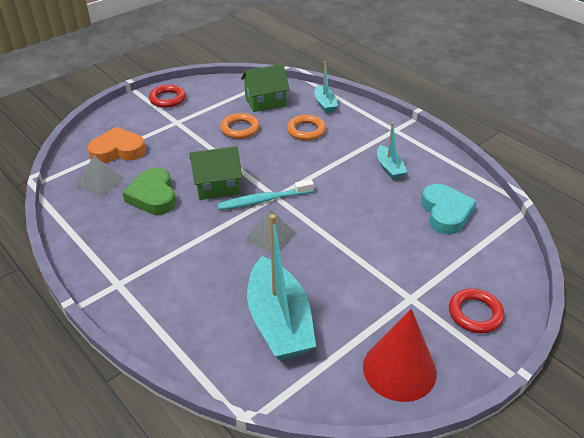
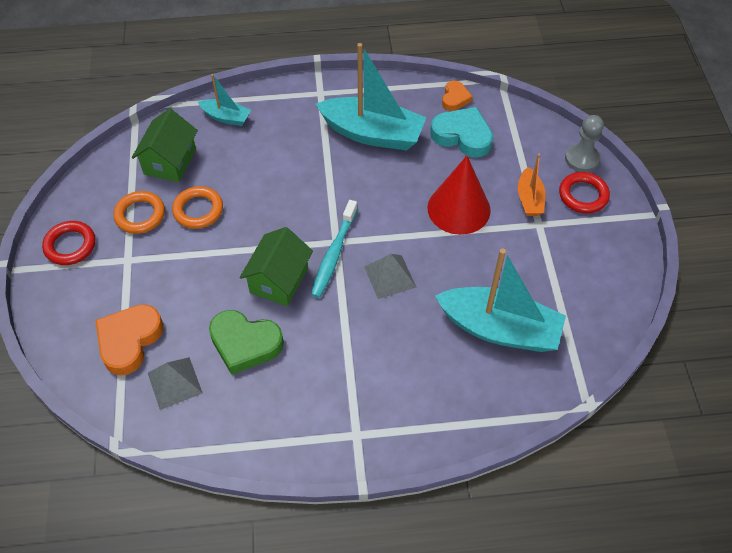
camera: 55 degrees left, 15 degrees up
(306, 130) = (256, 158): orange ring -> orange ring (140, 215)
(389, 168) = (372, 133): turquoise boat -> turquoise boat, size x1.98
(399, 369) = (602, 278): red cone -> red cone (458, 209)
(429, 280) = (529, 199): none -> orange boat
(476, 192) = (455, 98): none -> orange heart
(514, 294) = (582, 159): none -> grey pawn

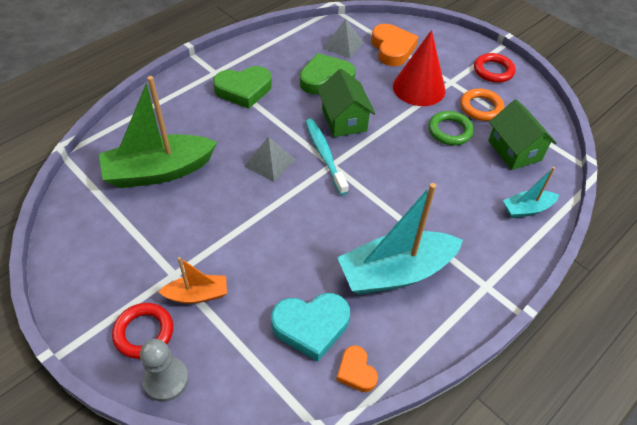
camera: 140 degrees right, 5 degrees down
(198, 210) = (450, 131): orange ring -> green ring
(345, 384) = (243, 90): none -> green heart
(458, 209) = (257, 246): red cone -> red cone (419, 88)
(499, 329) = (159, 171): turquoise boat -> green boat
(529, 199) = (197, 295): orange boat -> orange boat turned 120 degrees clockwise

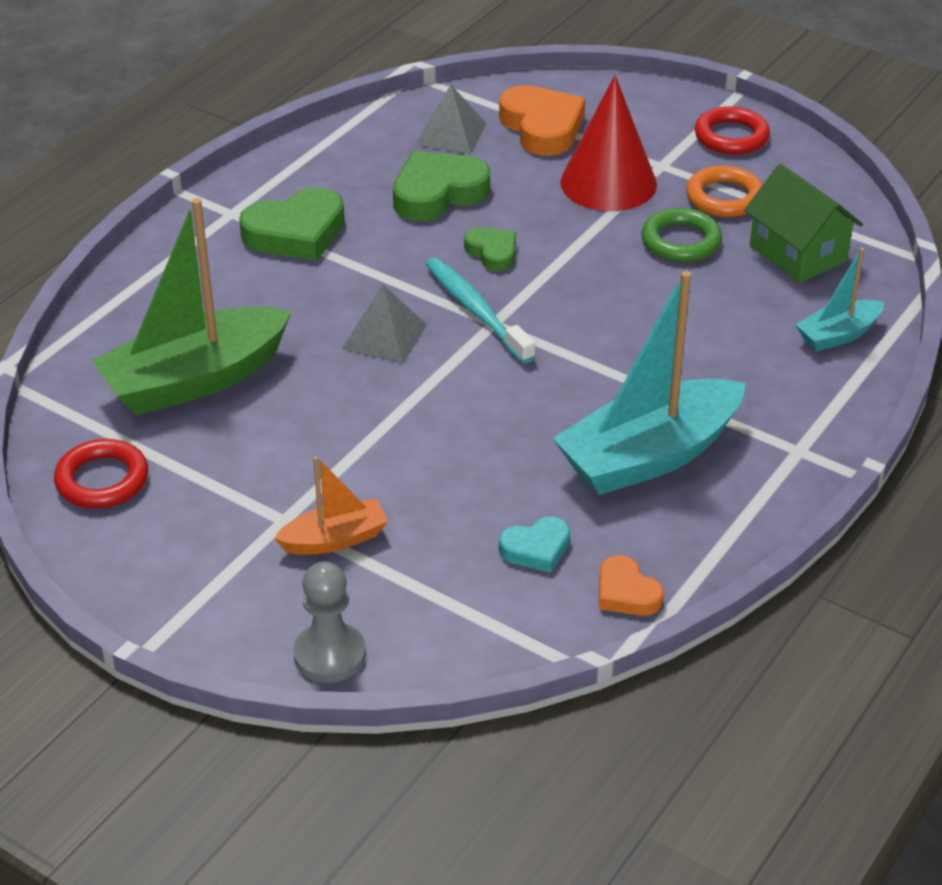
camera: 10 degrees left, 10 degrees down
(144, 332) = (267, 603): red ring -> red ring (102, 480)
(311, 326) = (536, 549): turquoise heart -> turquoise heart, size x0.57
(344, 120) = (492, 252): green house -> green heart

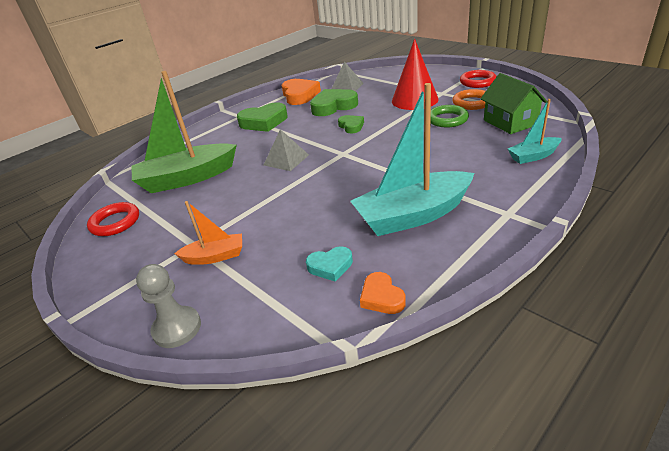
camera: 15 degrees right, 5 degrees down
(476, 311) = (335, 149): turquoise toothbrush -> none
(542, 127) = (388, 83): orange heart -> orange heart (300, 95)

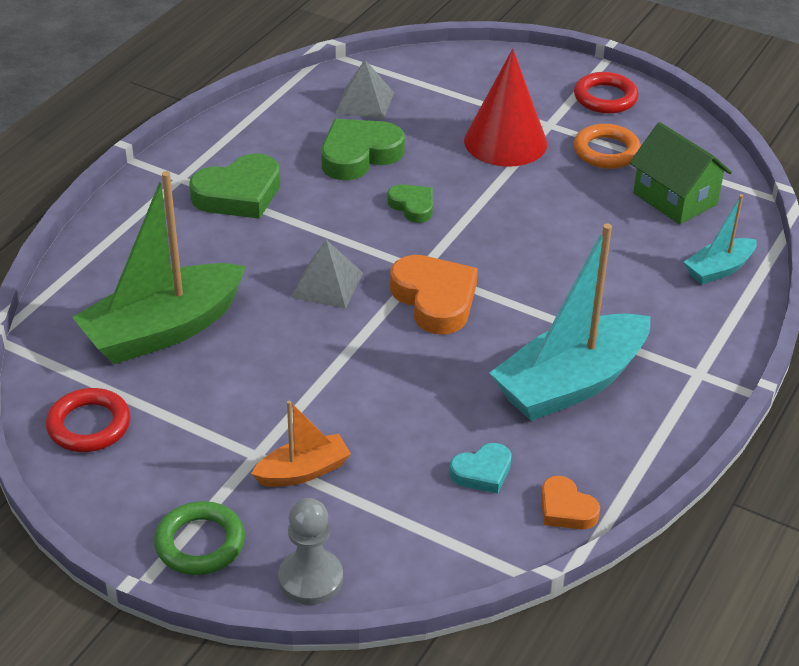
camera: 20 degrees left, 5 degrees up
(300, 95) = (277, 123): orange heart -> orange heart (435, 299)
(447, 119) = (574, 191): green ring -> green ring (200, 543)

